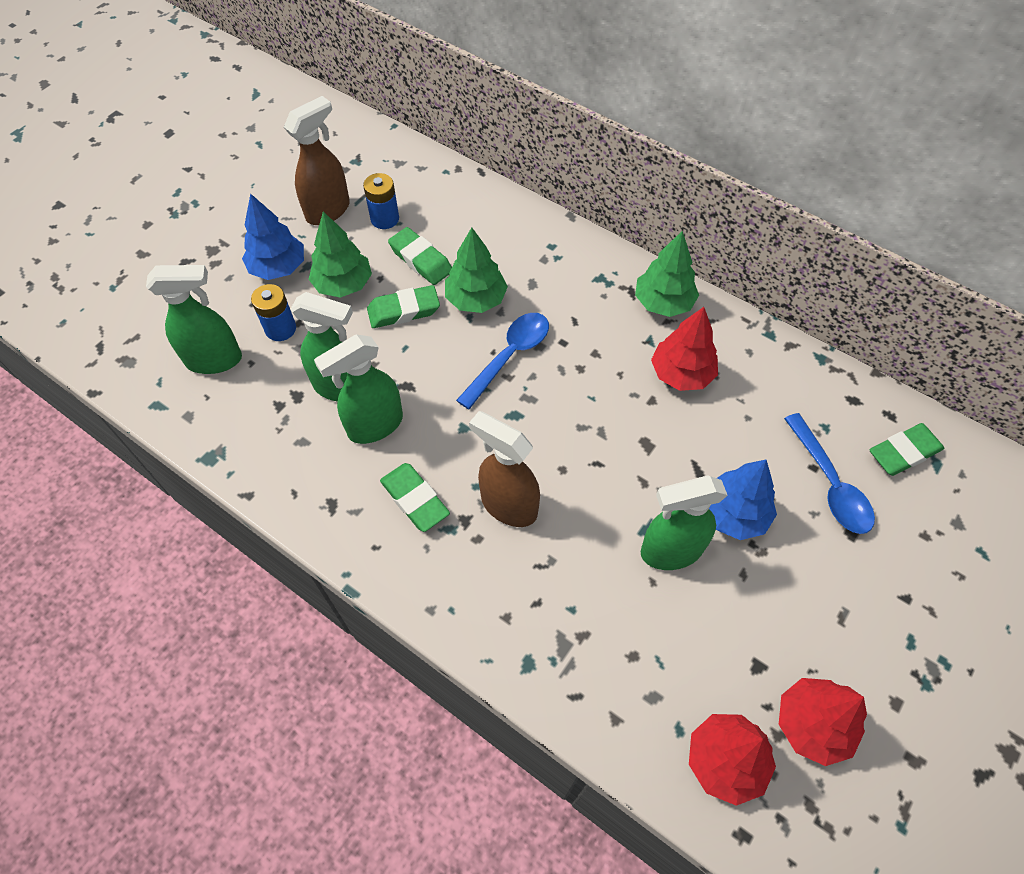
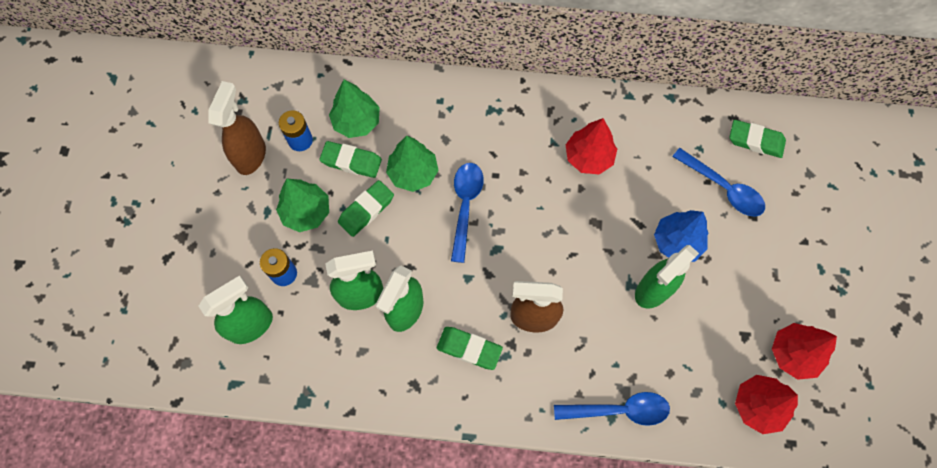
camera: 30 degrees left, 10 degrees up
(278, 267) = (246, 224): blue tree -> none
(542, 662) = (618, 410): none -> blue spoon
(663, 303) = (545, 107): green tree -> green tree (356, 122)
(903, 452) = (755, 141): green eraser -> green eraser turned 75 degrees clockwise

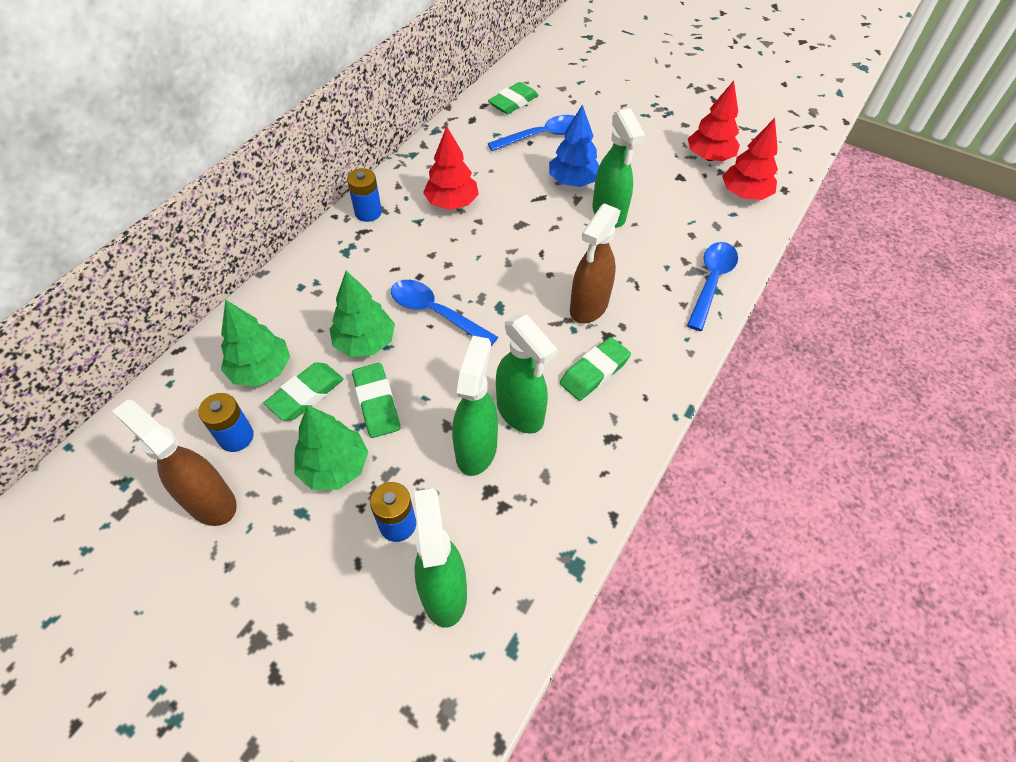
camera: 65 degrees left, 15 degrees down
(540, 102) = (368, 212): none -> blue battery

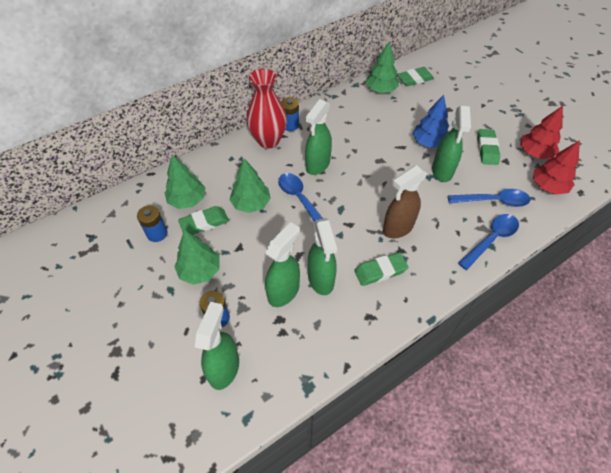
camera: 25 degrees right, 0 degrees up
(210, 501) = (128, 264): brown spray bottle -> none
(346, 244) = (268, 140): none -> red vase
(376, 403) = (240, 242): green eraser -> green eraser (486, 149)
(436, 257) = (317, 165): none -> green spray bottle
(452, 203) = (343, 134): red tree -> none
(474, 129) = (380, 90): none -> green tree
(542, 136) = (423, 106): blue spoon -> blue spoon (493, 201)

